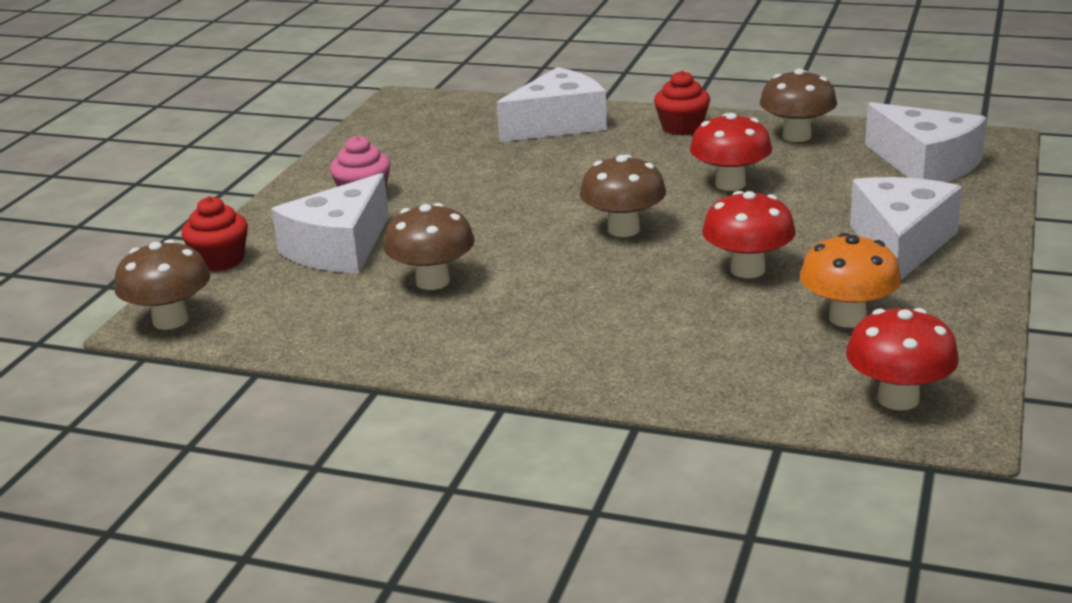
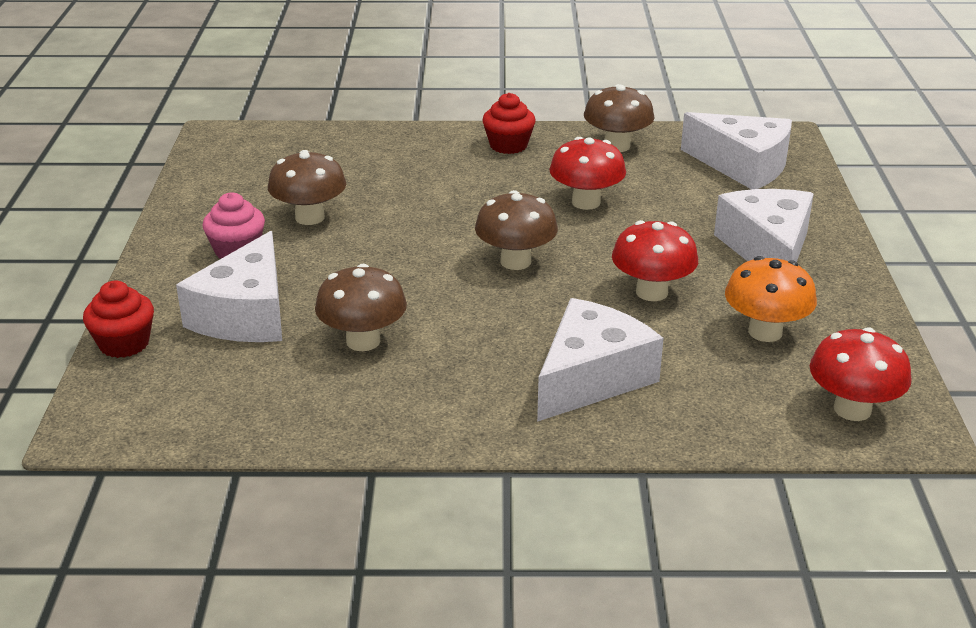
camera: 20 degrees left, 5 degrees up
(170, 320) = (109, 423): brown mushroom -> brown mushroom (310, 217)
(558, 124) = (389, 151): white cheese -> white cheese (591, 378)

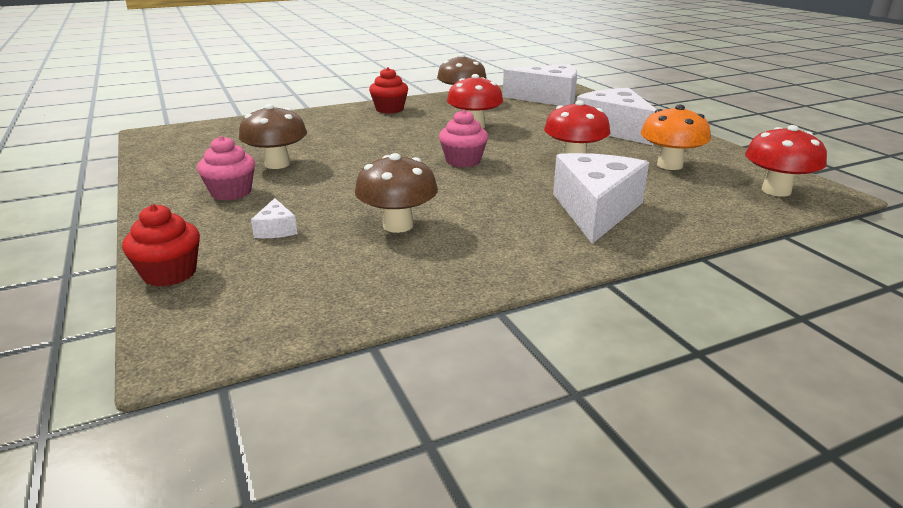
camera: 25 degrees left, 5 degrees down
(246, 314) = (276, 229): white cheese -> white cheese, size x0.43
(515, 261) = (463, 161): brown mushroom -> pink cupcake

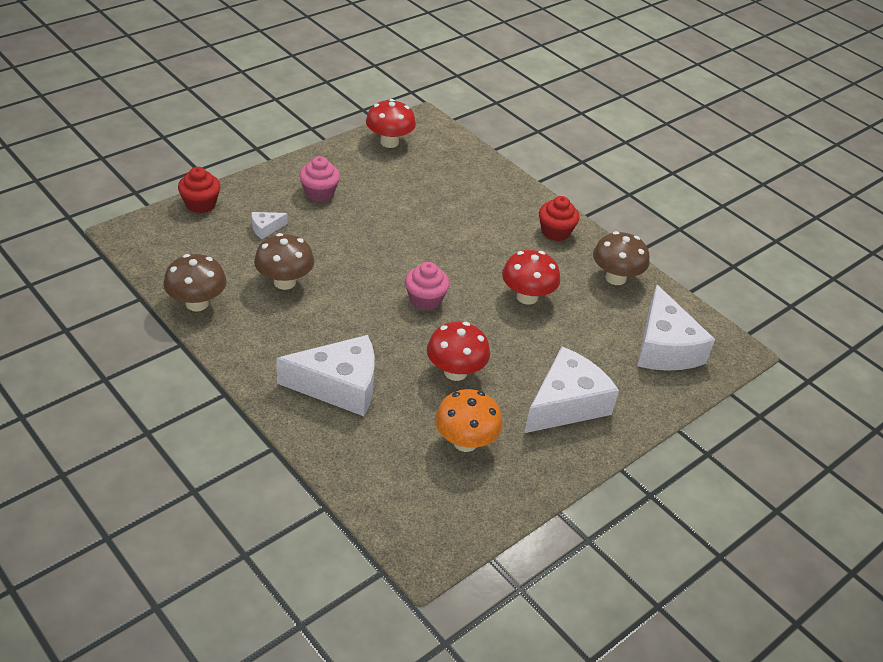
camera: 70 degrees right, 15 degrees up
(277, 164) = (380, 199): brown mushroom -> brown mushroom (197, 303)
(776, 191) = (420, 516): red mushroom -> red mushroom (389, 142)

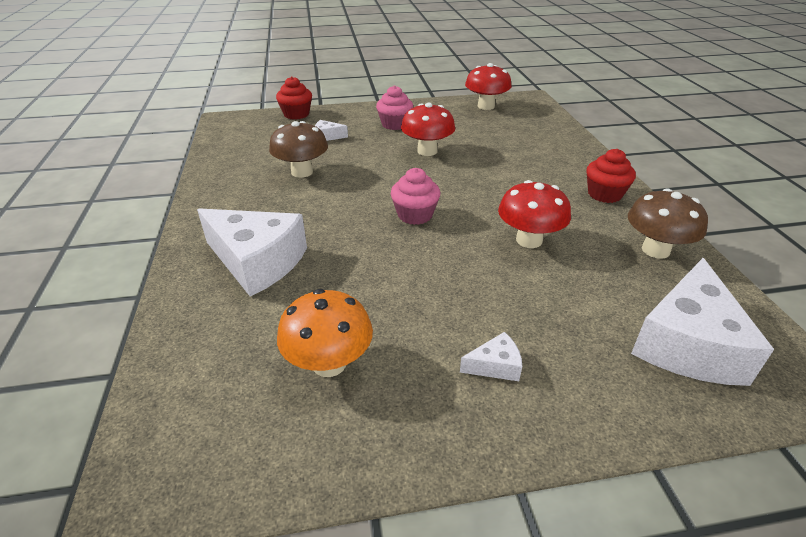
camera: 35 degrees right, 5 degrees down
(197, 303) = (218, 169): brown mushroom -> none
(455, 372) = (386, 286): red mushroom -> red mushroom (427, 151)
(566, 404) = (495, 366): white cheese -> white cheese, size x0.43

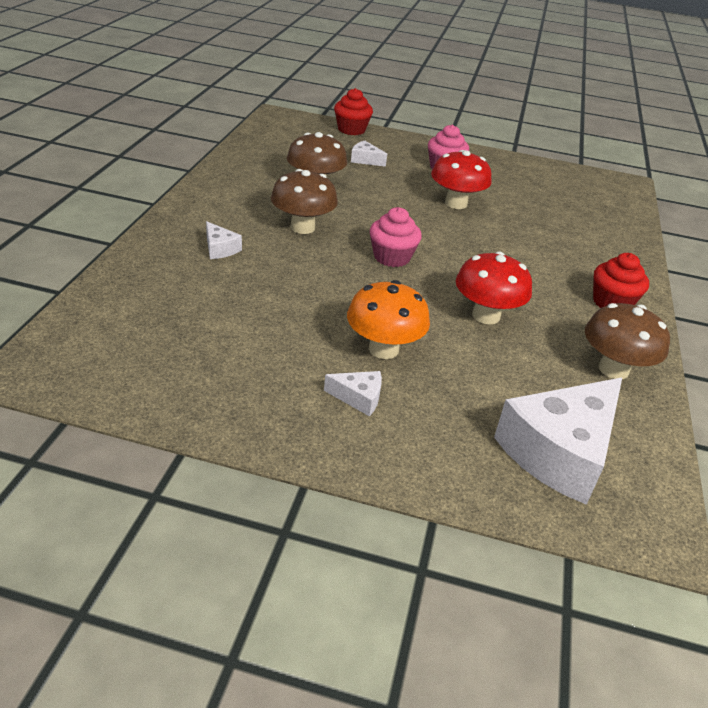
camera: 20 degrees right, 0 degrees up
(257, 262) = (220, 249): white cheese -> white cheese, size x0.43
(319, 214) = (302, 227): none -> brown mushroom
(329, 363) = (222, 344): orange mushroom -> orange mushroom (383, 349)
(486, 106) = (563, 177): red mushroom -> none

